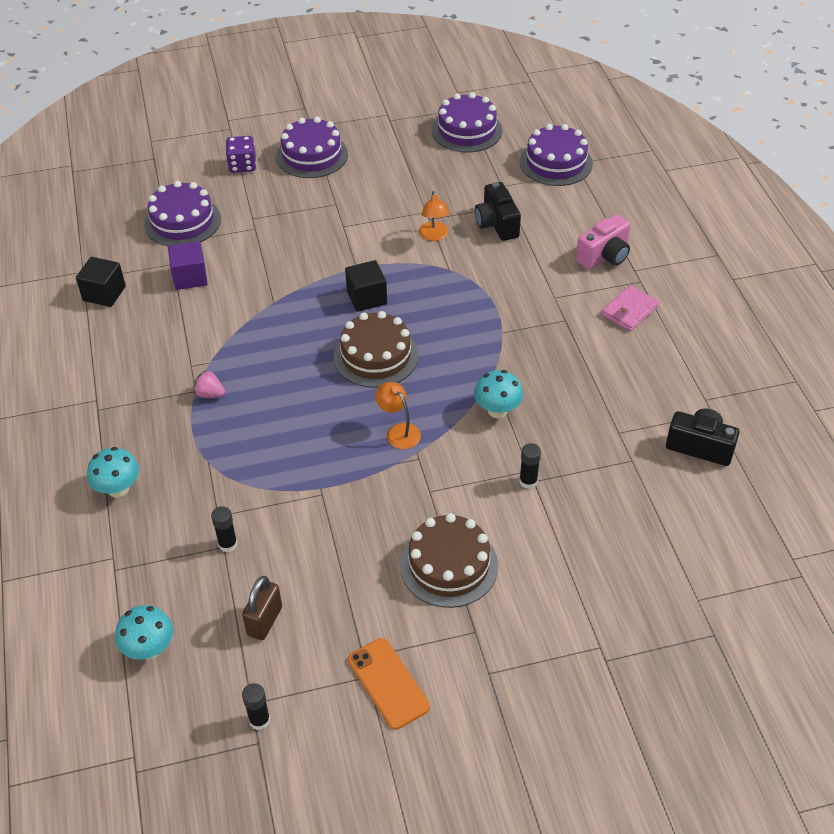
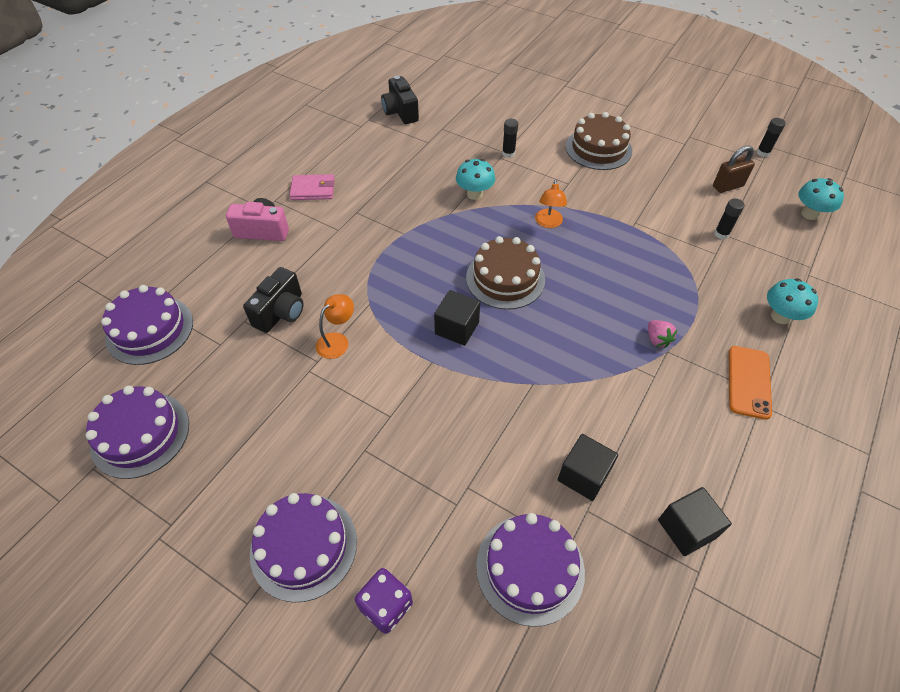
camera: 135 degrees left, 5 degrees up
(190, 277) = (583, 475): purple cube -> black cube
(388, 683) = (681, 129): orange phone -> orange phone (748, 382)

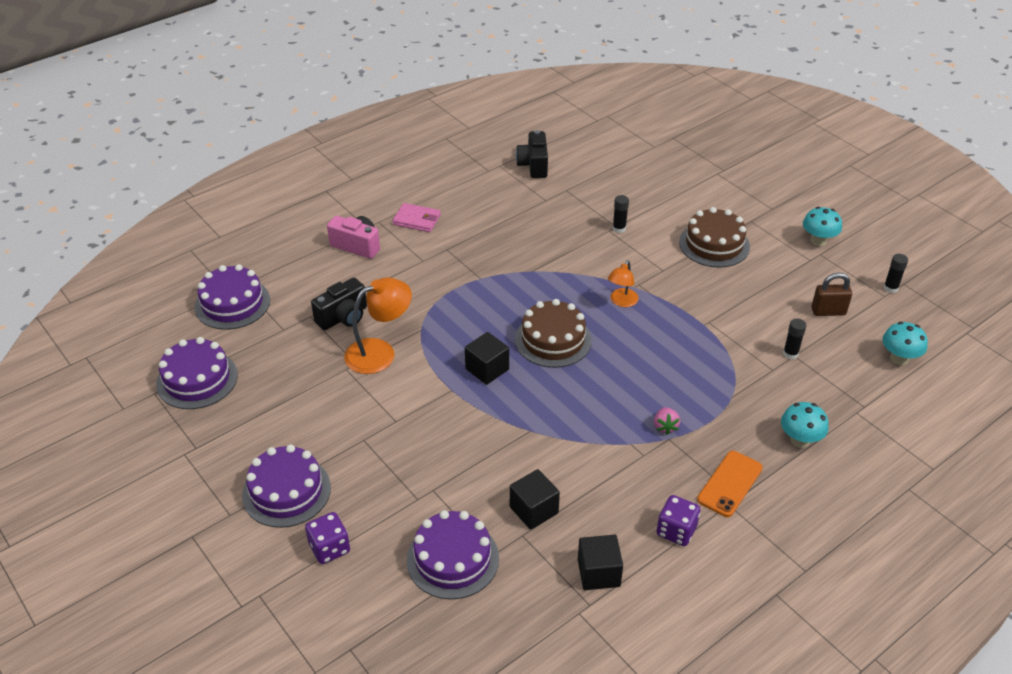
camera: 20 degrees right, 10 degrees down
(337, 341) = (380, 352): orange lamp -> orange lamp, size x1.69
(474, 194) = (565, 259): turquoise mushroom -> turquoise mushroom (818, 241)
(731, 451) = (676, 531): none -> purple dice

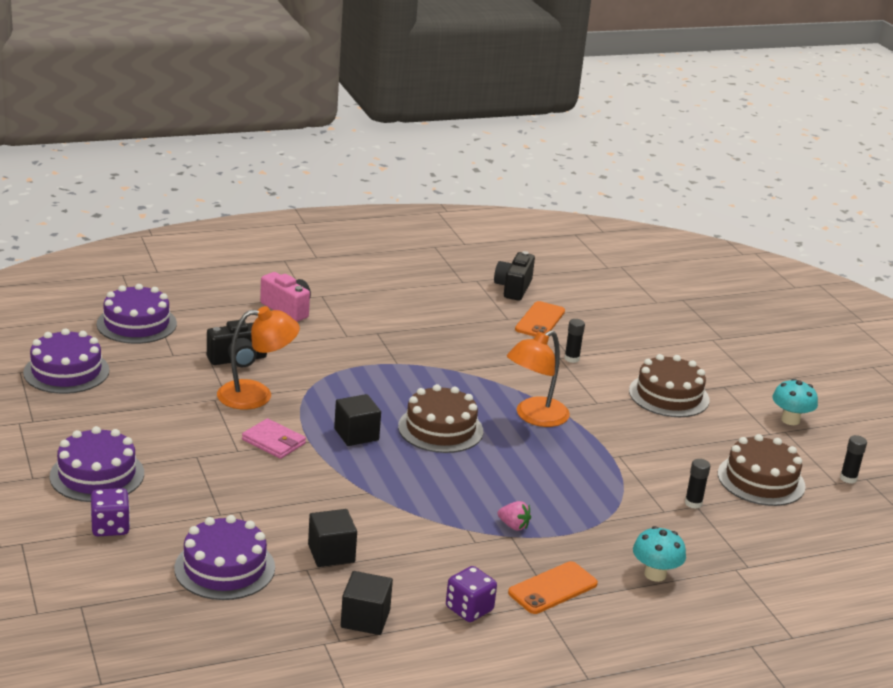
camera: 15 degrees right, 15 degrees down
(417, 220) = (361, 303): pink wallet -> pink wallet (273, 442)
(573, 194) = (540, 320): none -> orange phone
(621, 302) = (534, 417): orange lamp -> orange lamp, size x1.69
(665, 427) = (513, 526): pink strawberry -> pink strawberry turned 75 degrees counterclockwise
(828, 311) = (761, 480): brown padlock -> brown cake
(899, 358) = (816, 538): turquoise mushroom -> none

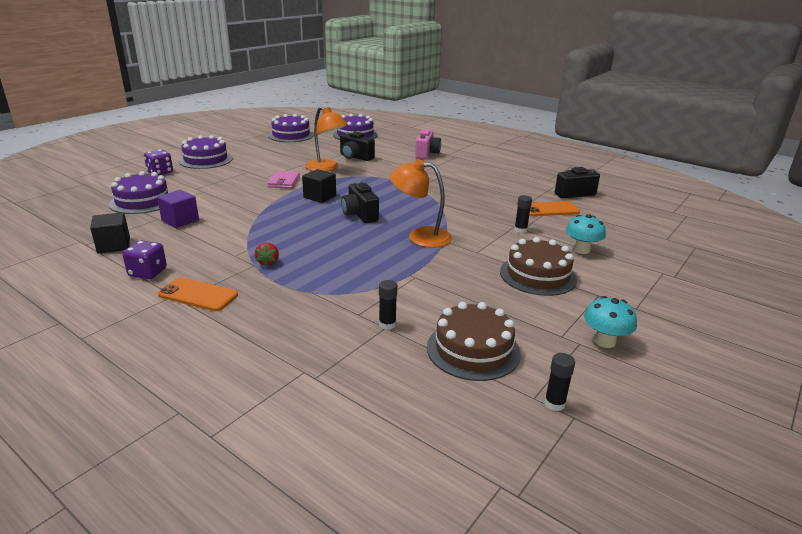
camera: 60 degrees right, 0 degrees up
(331, 553) = (180, 220): black cube -> purple cube
(440, 429) = (360, 214): brown cake -> black camera
(513, 526) = (268, 262): pink strawberry -> red strawberry
(655, 574) = (256, 332): turquoise mushroom -> turquoise mushroom (582, 250)

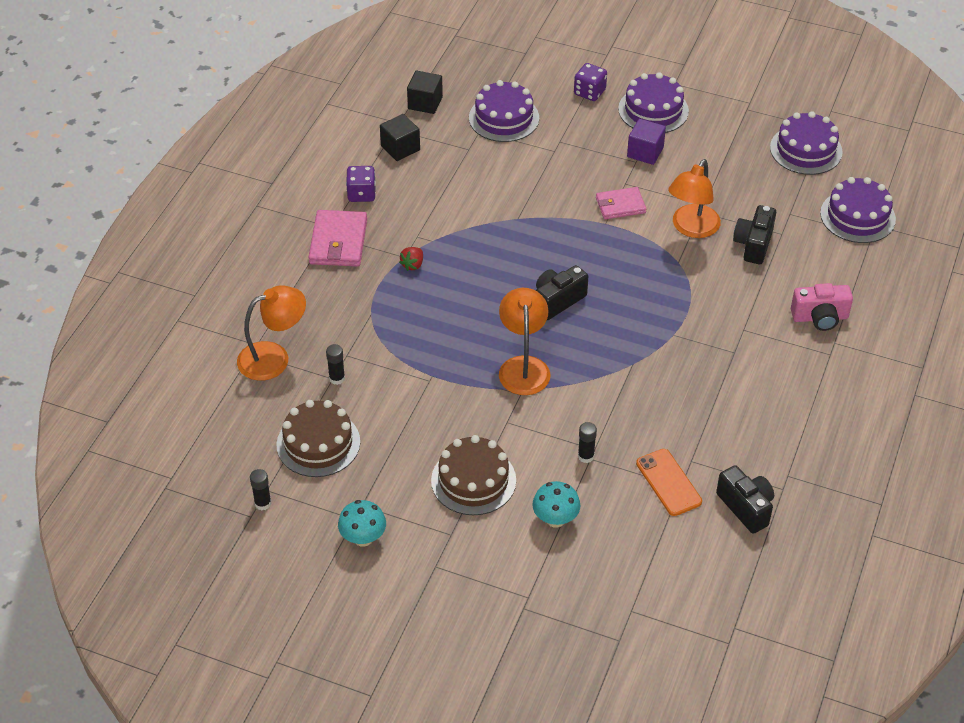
camera: 75 degrees right, 20 degrees up
(180, 220) = (472, 167): purple cube -> purple cube (645, 152)
(198, 295) = (338, 242): orange phone -> pink wallet
(268, 262) = (412, 265): red strawberry -> red strawberry turned 45 degrees counterclockwise
(320, 197) = (591, 251): black cube -> black cube (425, 103)
(333, 361) = (274, 357): none -> orange lamp

